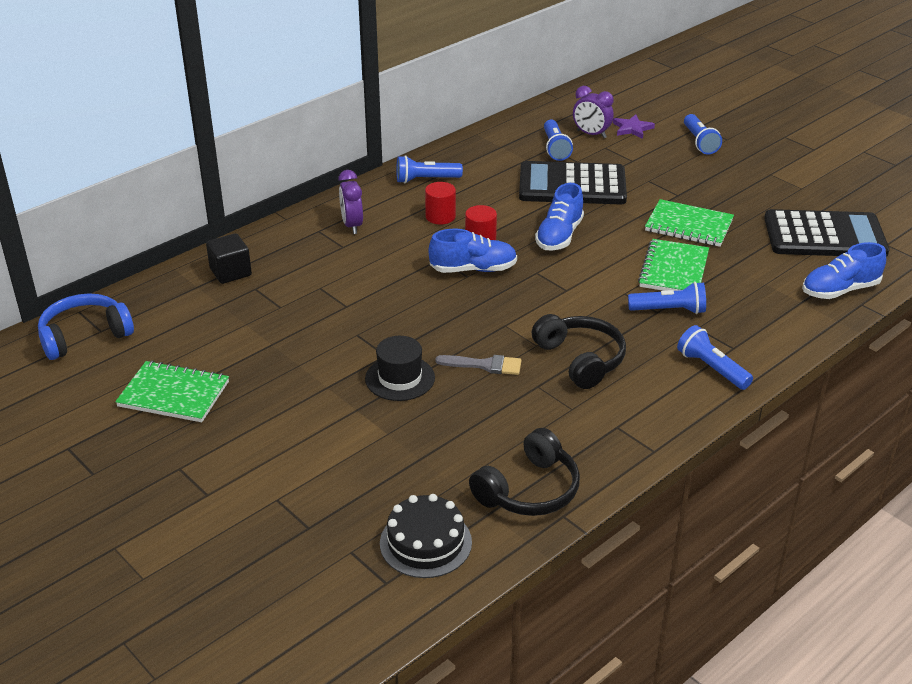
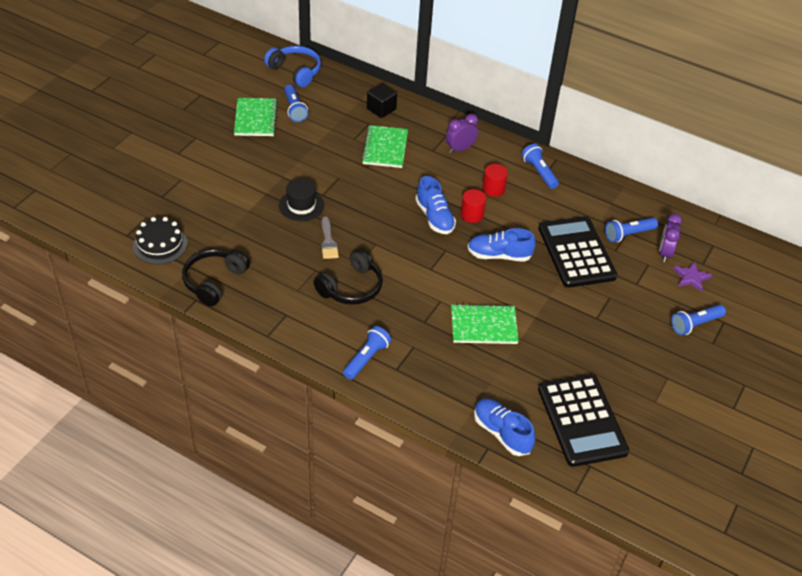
camera: 70 degrees right, 10 degrees up
(529, 490) = (214, 281): black headphones -> black headphones turned 90 degrees clockwise
(669, 310) = (429, 328): blue flashlight -> blue flashlight (294, 109)
(689, 225) = (552, 329): green notebook -> green notebook (385, 148)

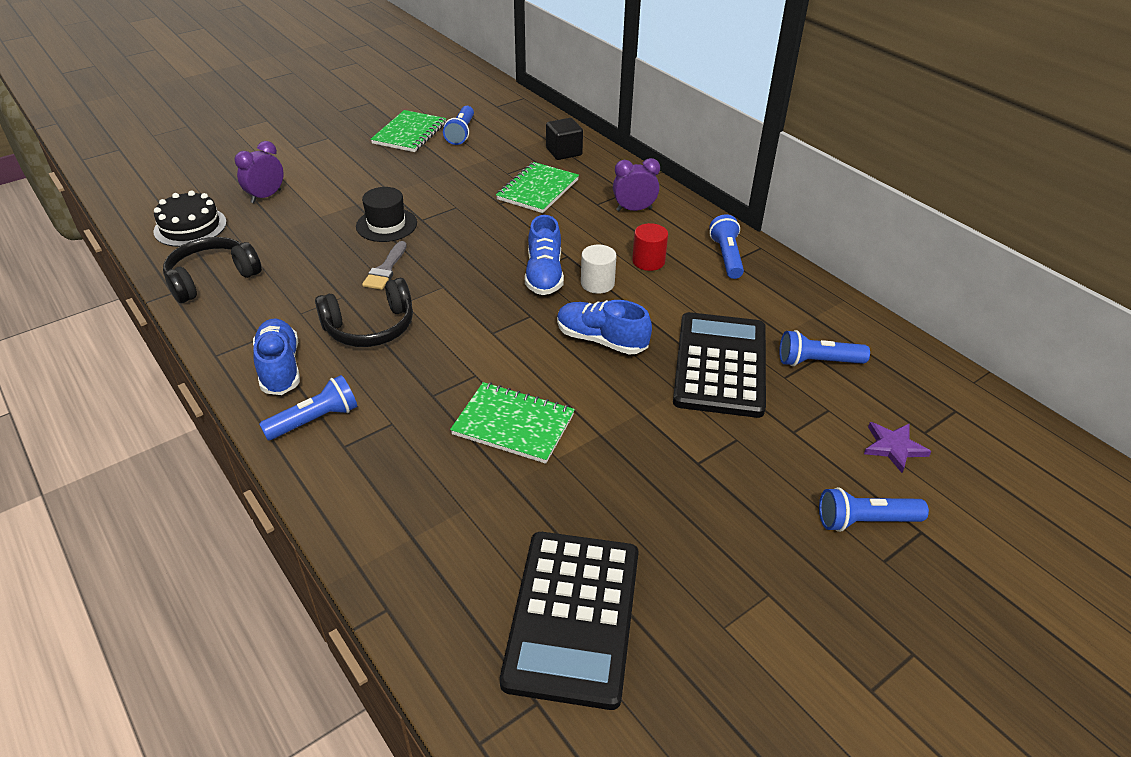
camera: 25 degrees right, 5 degrees down
(295, 71) = (492, 101): blue headphones -> none
(472, 215) = (597, 283): red cylinder -> white cylinder
(502, 433) = (427, 592): blue shoe -> blue shoe (280, 368)
(665, 253) = (865, 401): purple clock -> purple clock (266, 196)

